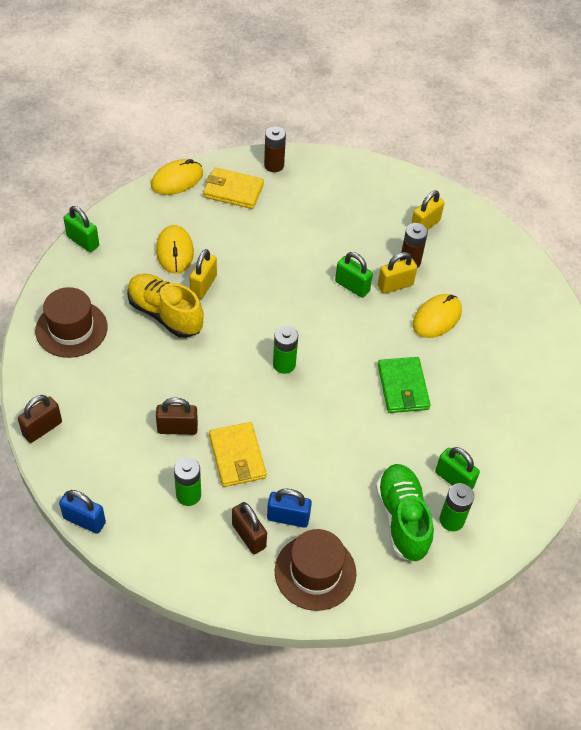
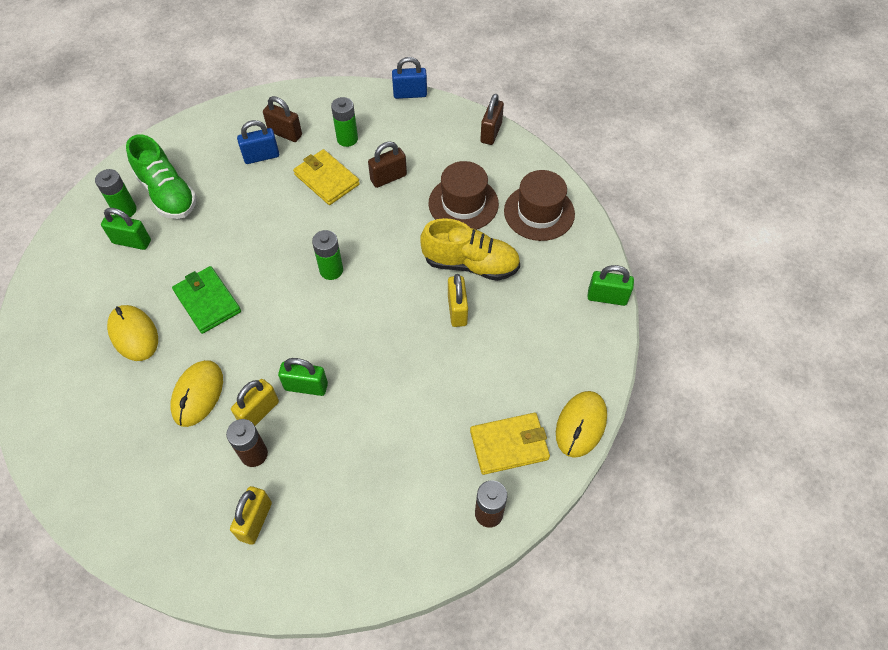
camera: 155 degrees right, 5 degrees up
(175, 251) = (512, 332): yellow mouse -> yellow mouse (133, 334)
(315, 572) = (223, 133): brown hat -> brown hat (463, 203)

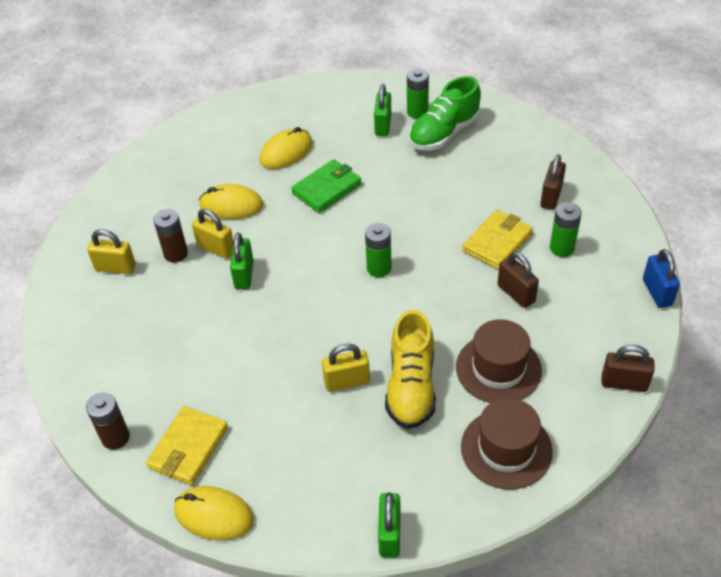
camera: 85 degrees right, 10 degrees down
(261, 156) = (512, 186): blue padlock -> none
(509, 445) = (188, 448): yellow wallet -> yellow wallet turned 45 degrees clockwise

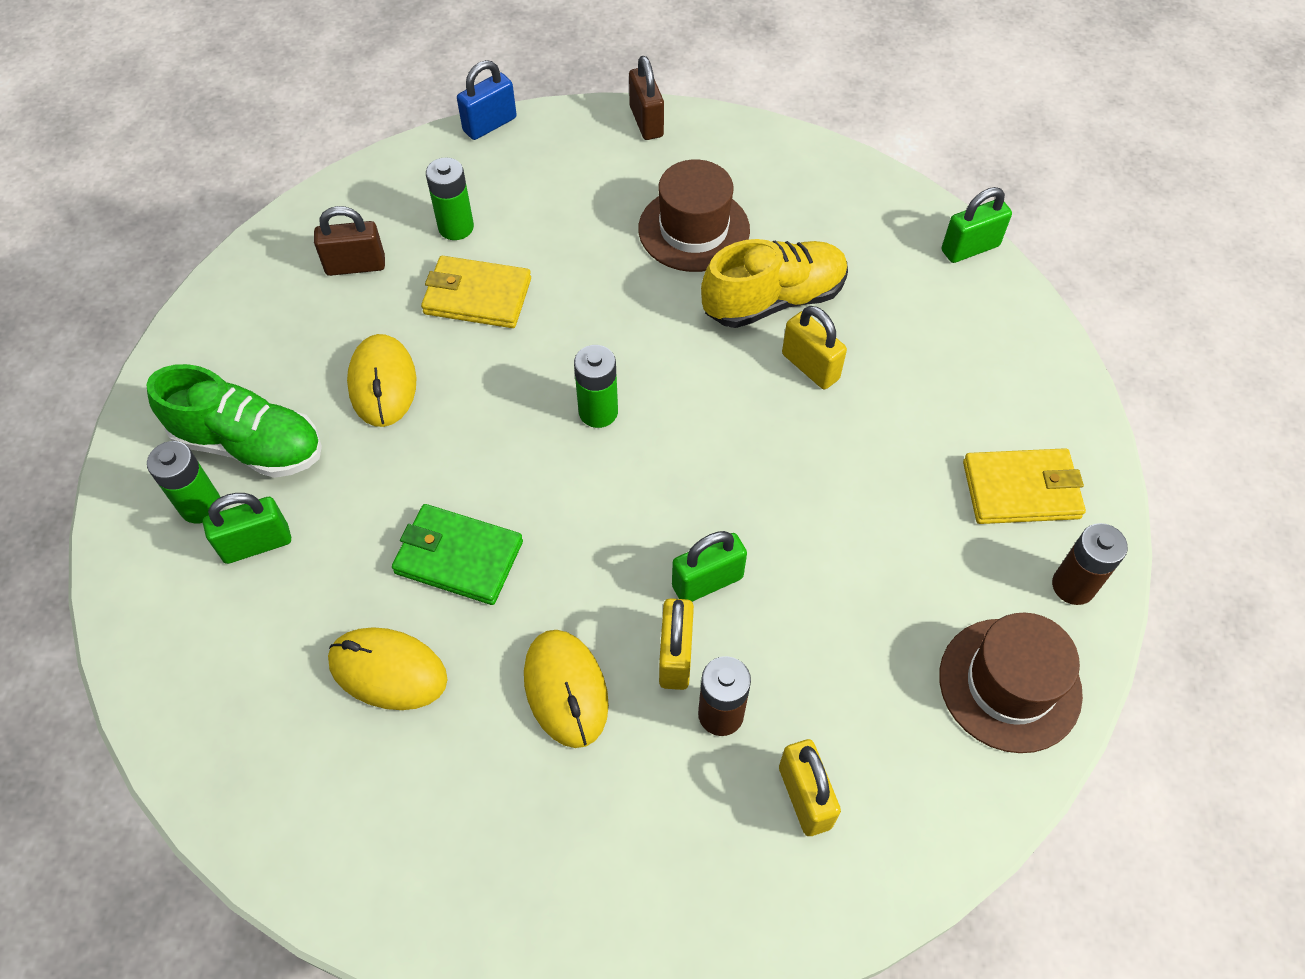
camera: 120 degrees left, 10 degrees up
(214, 515) = (1077, 414): yellow mouse -> yellow mouse (382, 383)
(506, 449) = (798, 190): brown hat -> brown hat (1009, 684)
(516, 293) = (563, 249): brown padlock -> none

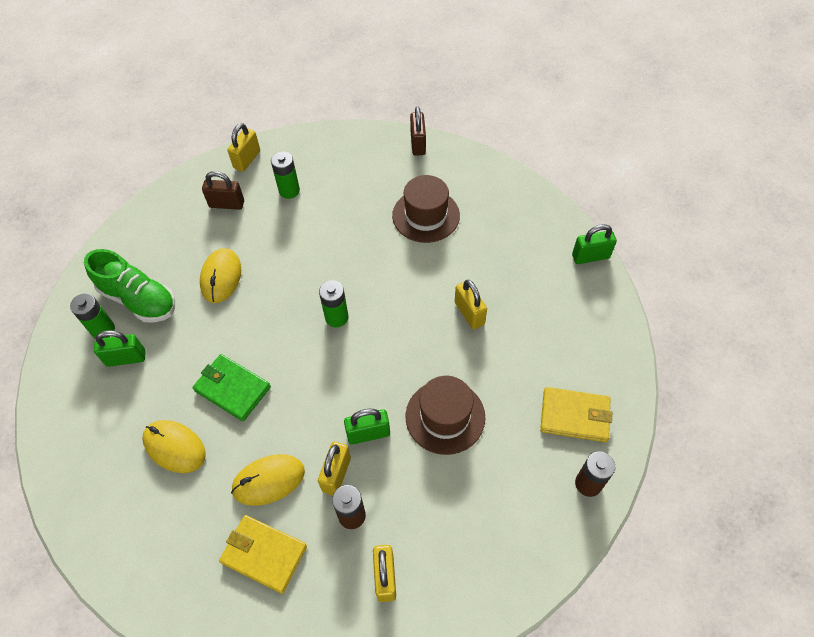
camera: 15 degrees right, 0 degrees up
(368, 190) = (247, 160): none -> yellow padlock
(477, 296) = (289, 234): yellow wallet -> yellow wallet (264, 554)
(490, 124) = (327, 131): blue padlock -> none
(566, 689) = (268, 480): yellow mouse -> yellow mouse turned 75 degrees clockwise
(774, 300) = (460, 268): yellow shoe -> none
(1009, 684) = (529, 537): brown hat -> brown hat (445, 416)

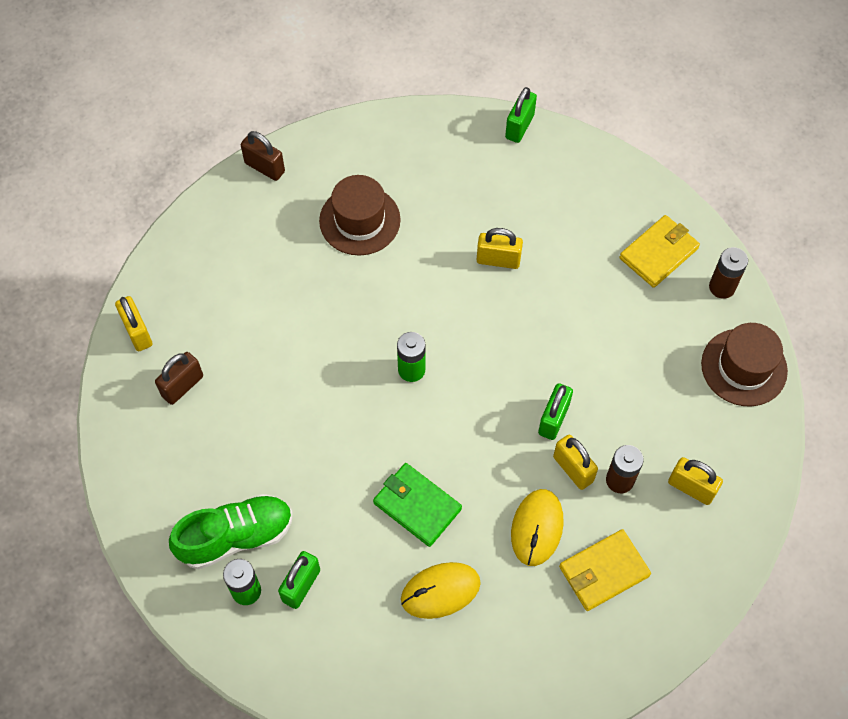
camera: 55 degrees left, 5 degrees up
(221, 277) = (275, 444): yellow mouse -> none
(232, 389) = (417, 506): green wallet -> green wallet turned 60 degrees clockwise
(289, 191) = (218, 318): green battery -> none
(445, 416) = (584, 349): brown hat -> brown hat (744, 367)

